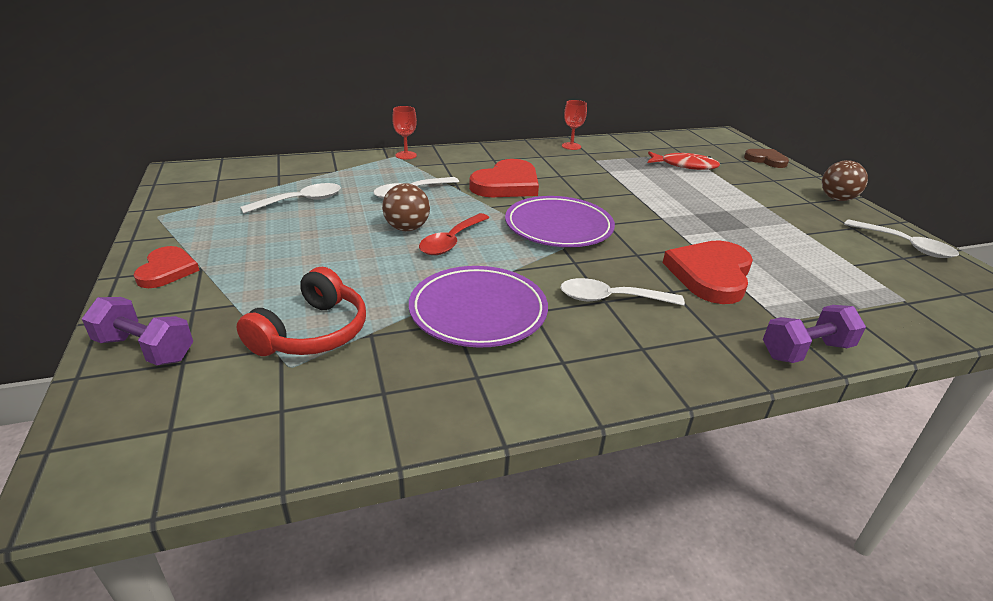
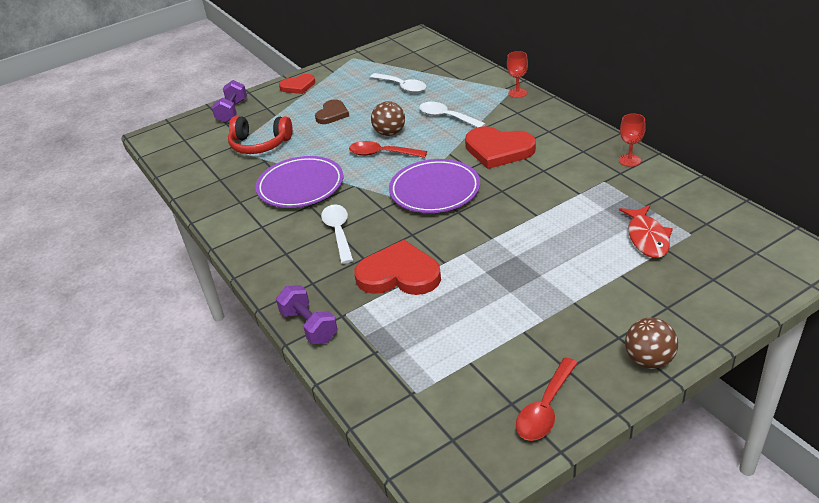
camera: 80 degrees right, 5 degrees up
(766, 160) = (738, 299): brown heart -> brown heart (332, 114)
(905, 245) = (545, 408): white spoon -> red spoon

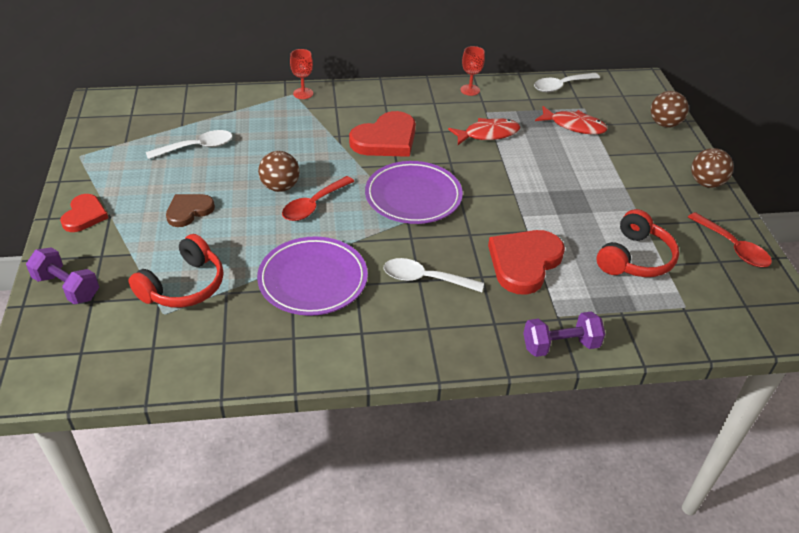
camera: 70 degrees left, 5 degrees up
(332, 114) = (189, 211): brown heart -> brown heart turned 90 degrees counterclockwise
(446, 117) = (294, 144): white spoon -> white spoon (561, 86)
(462, 339) = (634, 258): none -> red headphones
(568, 194) = (488, 134): none -> red fish
(735, 298) = (664, 124): none -> brown ball

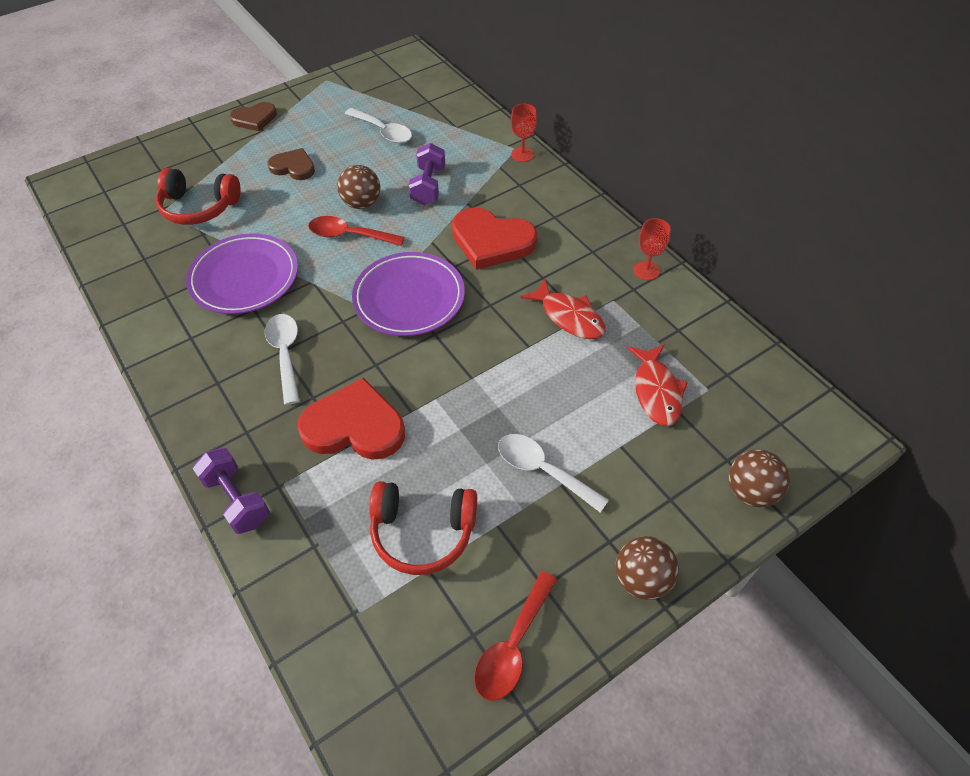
camera: 65 degrees right, 10 degrees up
(67, 287) = (169, 151): purple dumbbell -> purple dumbbell (428, 186)
(84, 215) = (254, 119): red heart -> brown heart
(561, 86) = (737, 350): white spoon -> white spoon (542, 470)

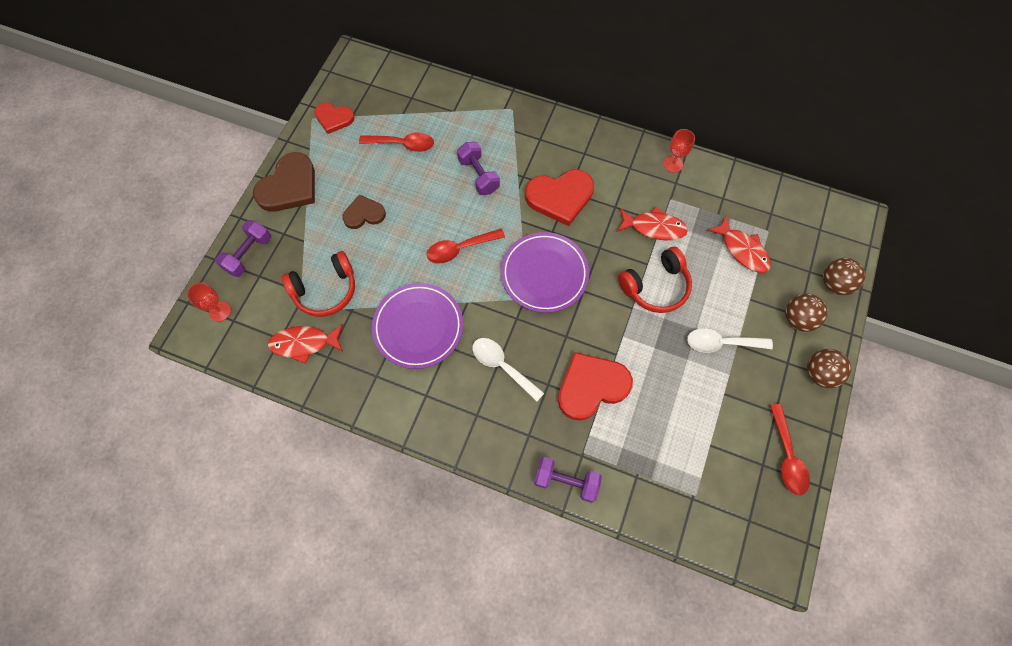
camera: 35 degrees left, 15 degrees up
(137, 238) = (304, 343): none -> red fish
(169, 151) = (249, 254): none -> purple dumbbell
(254, 119) = (289, 186): brown heart -> brown heart, size x1.66
(344, 88) = (334, 118): none -> red heart
(362, 203) = (444, 217): brown ball -> brown ball (797, 319)
(383, 131) = (403, 144): white spoon -> red spoon
(422, 532) = (688, 426): red headphones -> red headphones (655, 286)
(522, 154) = (521, 111): red goblet -> red goblet (220, 311)

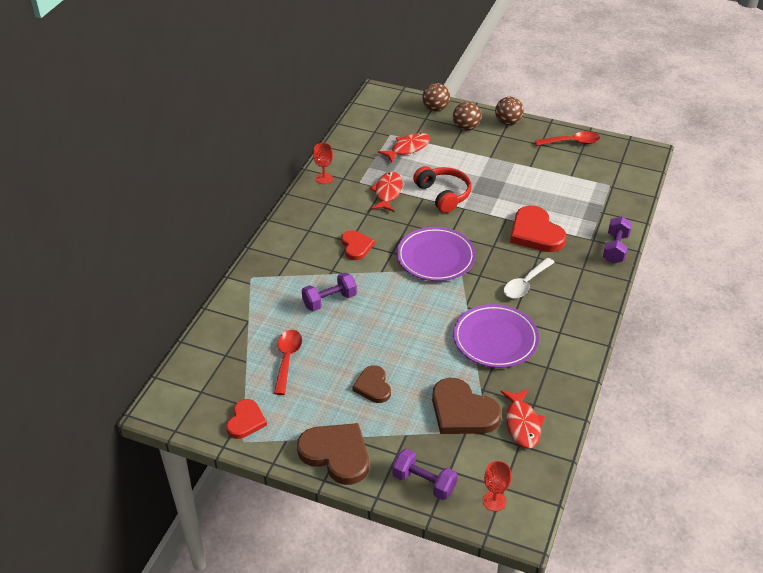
camera: 90 degrees left, 25 degrees down
(325, 290) = (462, 411): red headphones -> brown heart
(460, 249) = (412, 312): red spoon -> none
(560, 197) = (356, 246): red heart -> red heart, size x0.60
(721, 343) = (489, 165): white spoon -> none

